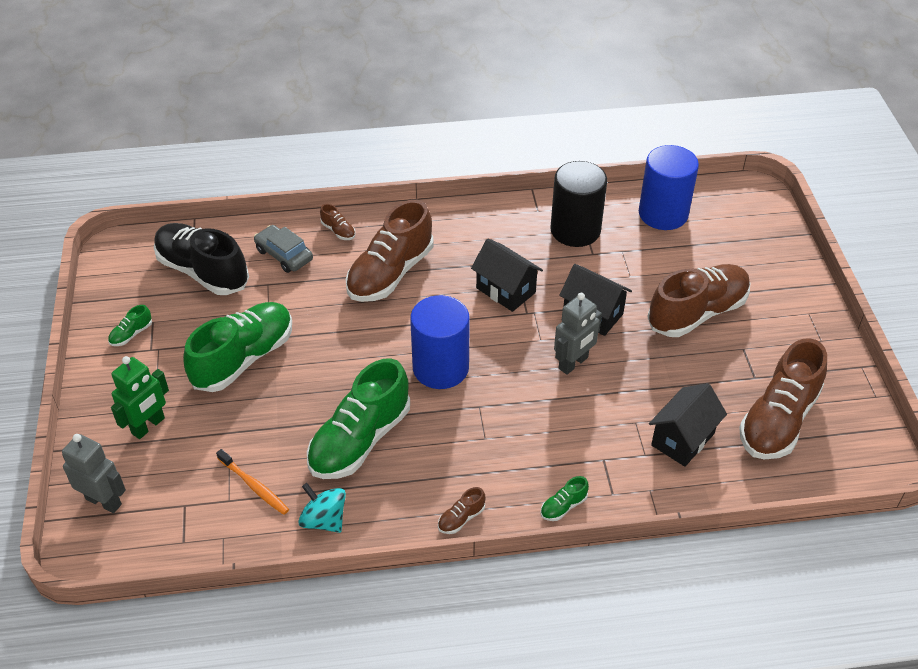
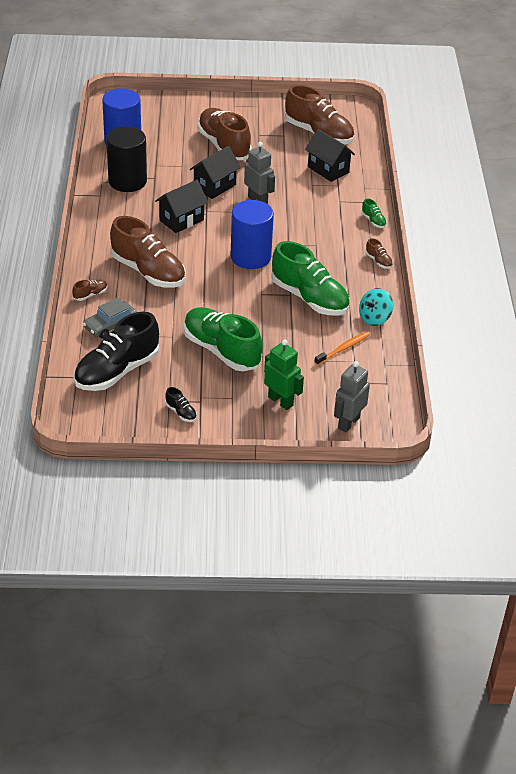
camera: 85 degrees left, 5 degrees down
(131, 334) = (181, 412): green shoe -> black shoe

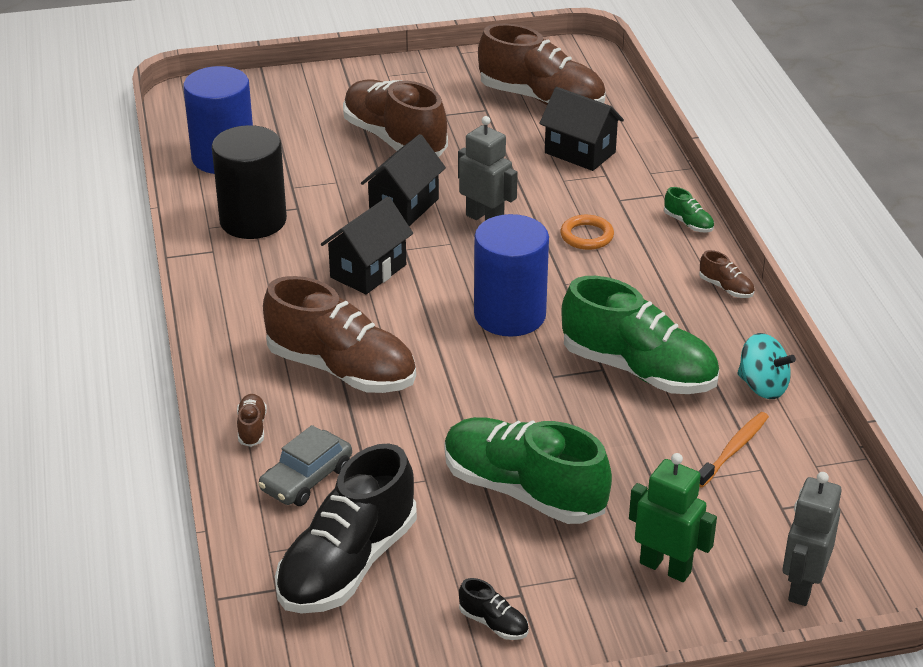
camera: 10 degrees left, 5 degrees down
(90, 295) = (252, 428): brown shoe -> brown shoe turned 45 degrees counterclockwise
(312, 219) = (586, 236): none -> orange ring
(374, 318) = (762, 386): turquoise spinning top -> turquoise spinning top turned 90 degrees counterclockwise

